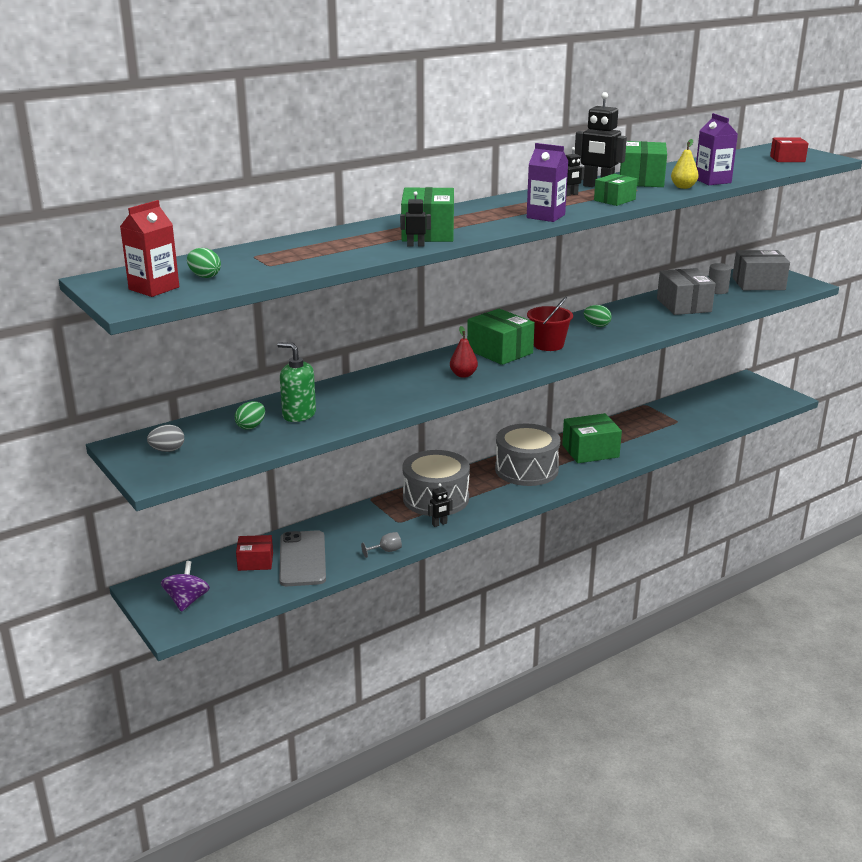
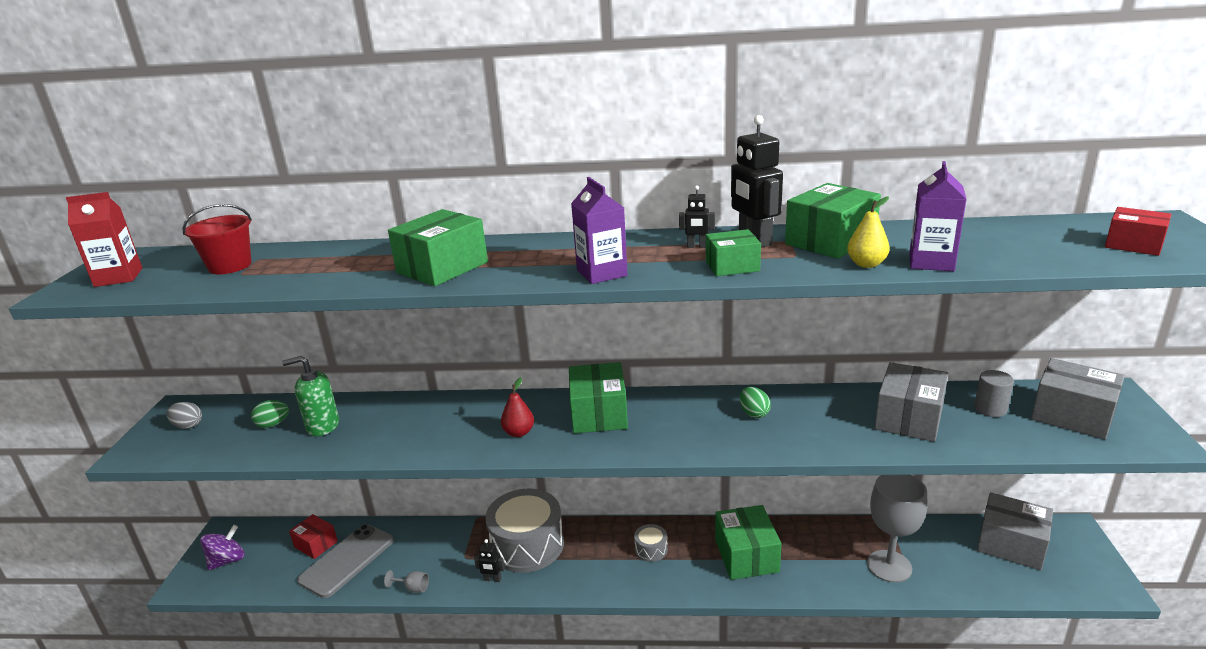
camera: 40 degrees right, 0 degrees up
(204, 276) = (175, 273): green egg -> none
(299, 415) = (322, 426): green soap dispenser -> green soap dispenser turned 75 degrees counterclockwise
(415, 245) = (394, 282): black robot -> none
(526, 470) = (651, 549): grey drum -> grey drum, size x0.44
(548, 345) = (660, 423): red bucket -> red bucket (230, 266)
(590, 451) = (746, 555): green box -> green box turned 60 degrees clockwise
(676, 427) = (889, 566): none -> grey goblet
(725, 396) = (1011, 544): none -> grey box

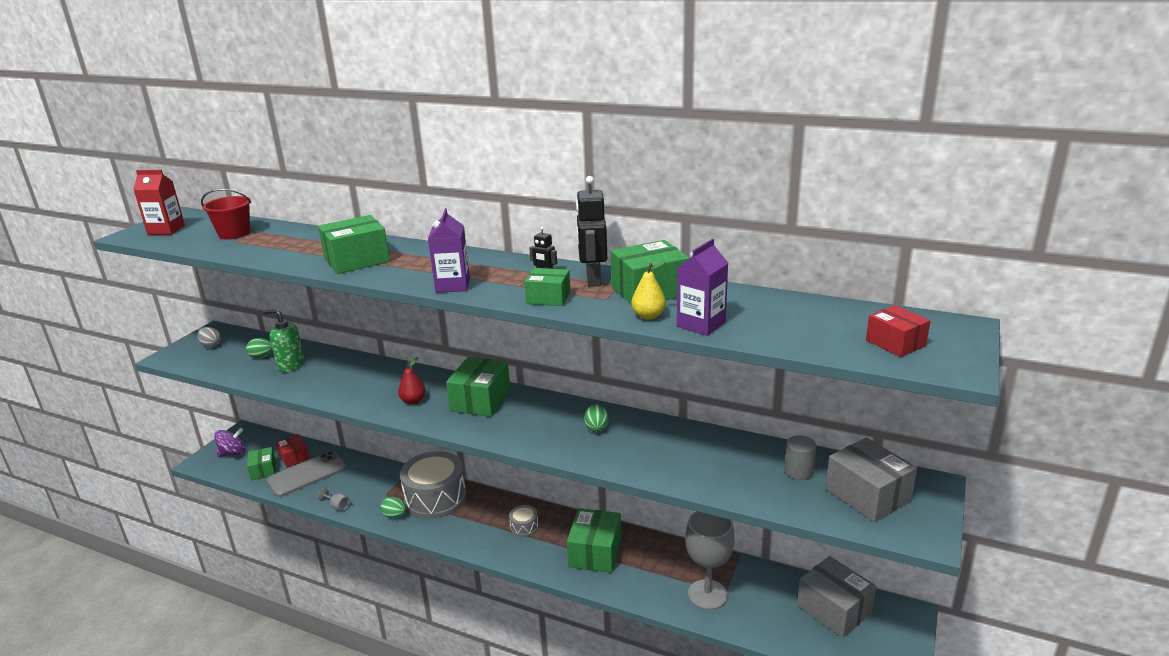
camera: 20 degrees right, 0 degrees up
(284, 570) = (263, 470): none -> green box
(492, 579) = (394, 516): black robot -> green egg
(909, 418) = (718, 462): grey box -> none

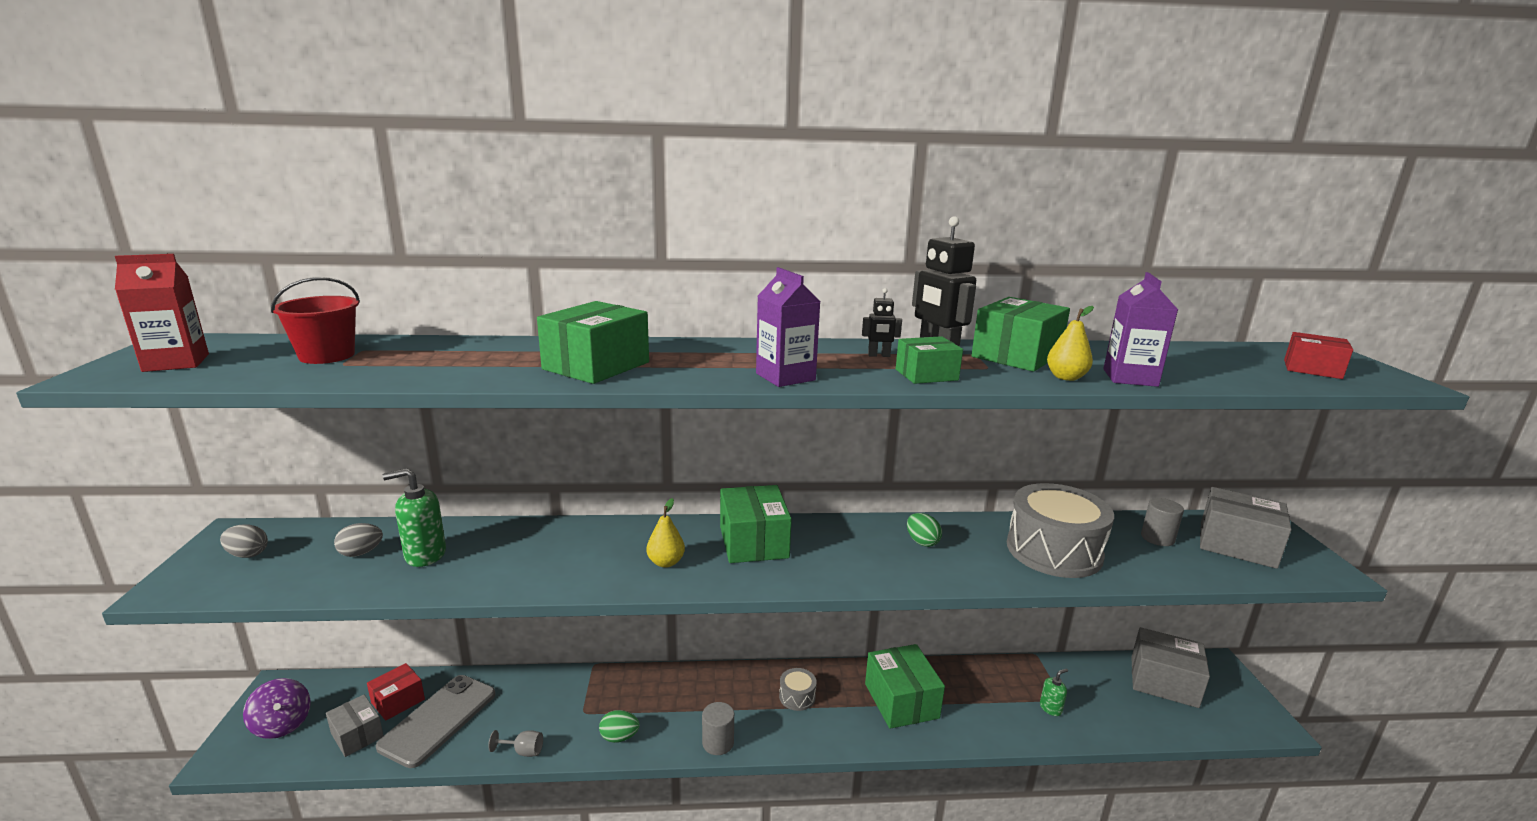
camera: 30 degrees left, 5 degrees down
(233, 453) = (282, 724): purple spinning top -> purple spinning top turned 105 degrees clockwise
(262, 357) = (361, 553): green egg -> grey egg
(263, 470) = (357, 735): green box -> grey box
(294, 457) = (398, 701): red box -> red box turned 75 degrees counterclockwise
(413, 401) = (666, 562): red pear -> yellow pear
(435, 497) = (656, 695): grey drum -> grey drum (1054, 551)
(449, 538) = (718, 743): none -> grey cylinder
(707, 594) = (1050, 708): grey goblet -> green soap dispenser

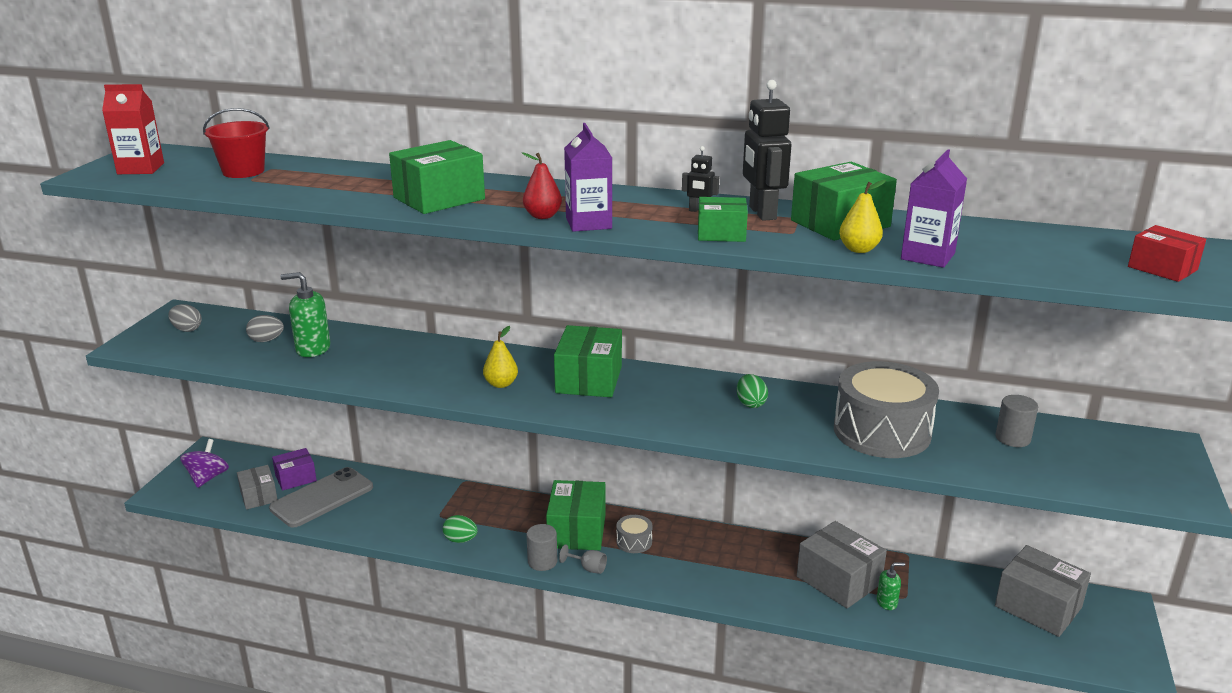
camera: 20 degrees right, 5 degrees up
(282, 724) = (207, 478): purple spinning top -> purple spinning top turned 150 degrees counterclockwise
(398, 701) = (296, 478): red box -> purple box
(523, 751) = (379, 534): grey goblet -> grey goblet (588, 568)
(729, 374) = (542, 216): none -> red pear
(901, 701) = (734, 565): green box -> green box (577, 531)
(1237, 545) = (1102, 458): grey box -> grey box (838, 580)

